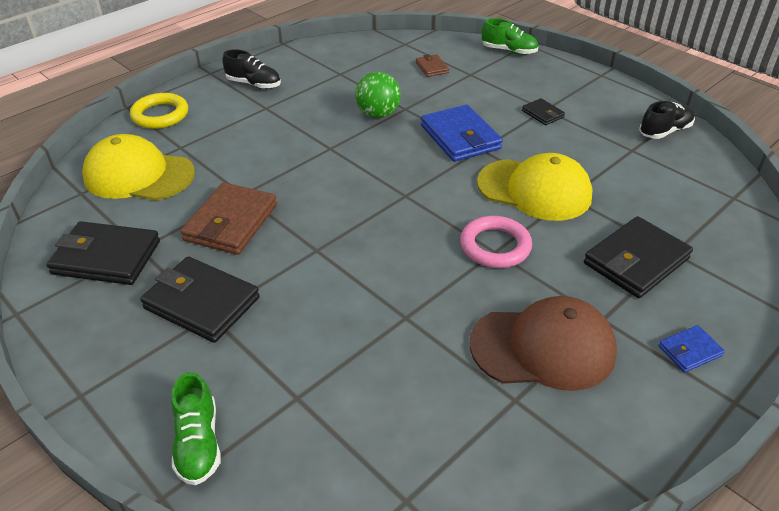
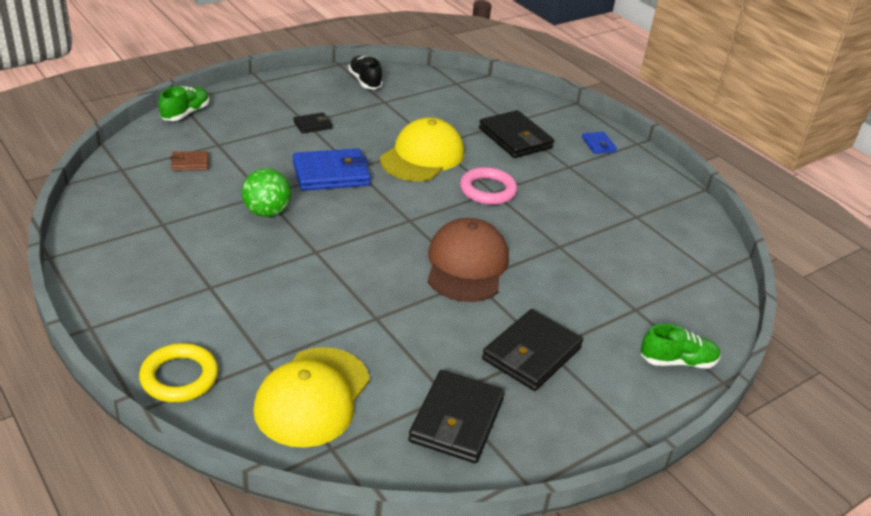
camera: 85 degrees left, 5 degrees down
(231, 222) = (421, 328): brown wallet -> none
(254, 84) = (147, 291): black shoe -> none
(543, 347) = (593, 195): brown cap -> brown cap (466, 265)

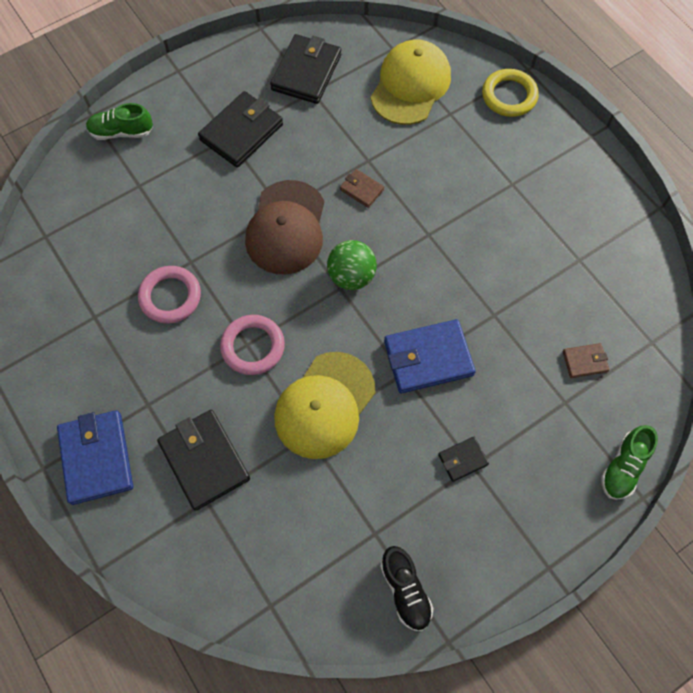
camera: 175 degrees left, 30 degrees up
(266, 212) = (484, 286): green ball -> green ball (351, 276)
(385, 291) = (361, 190): none -> brown wallet
(571, 224) = (170, 297): none -> pink ring
(598, 145) = (96, 458): blue wallet -> blue wallet, size x1.99

